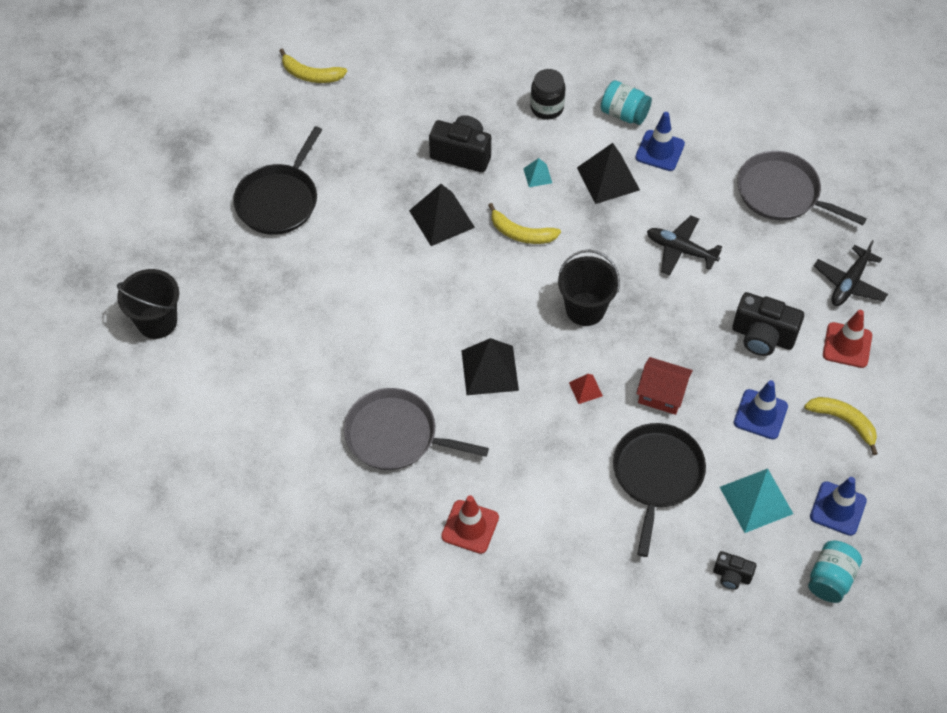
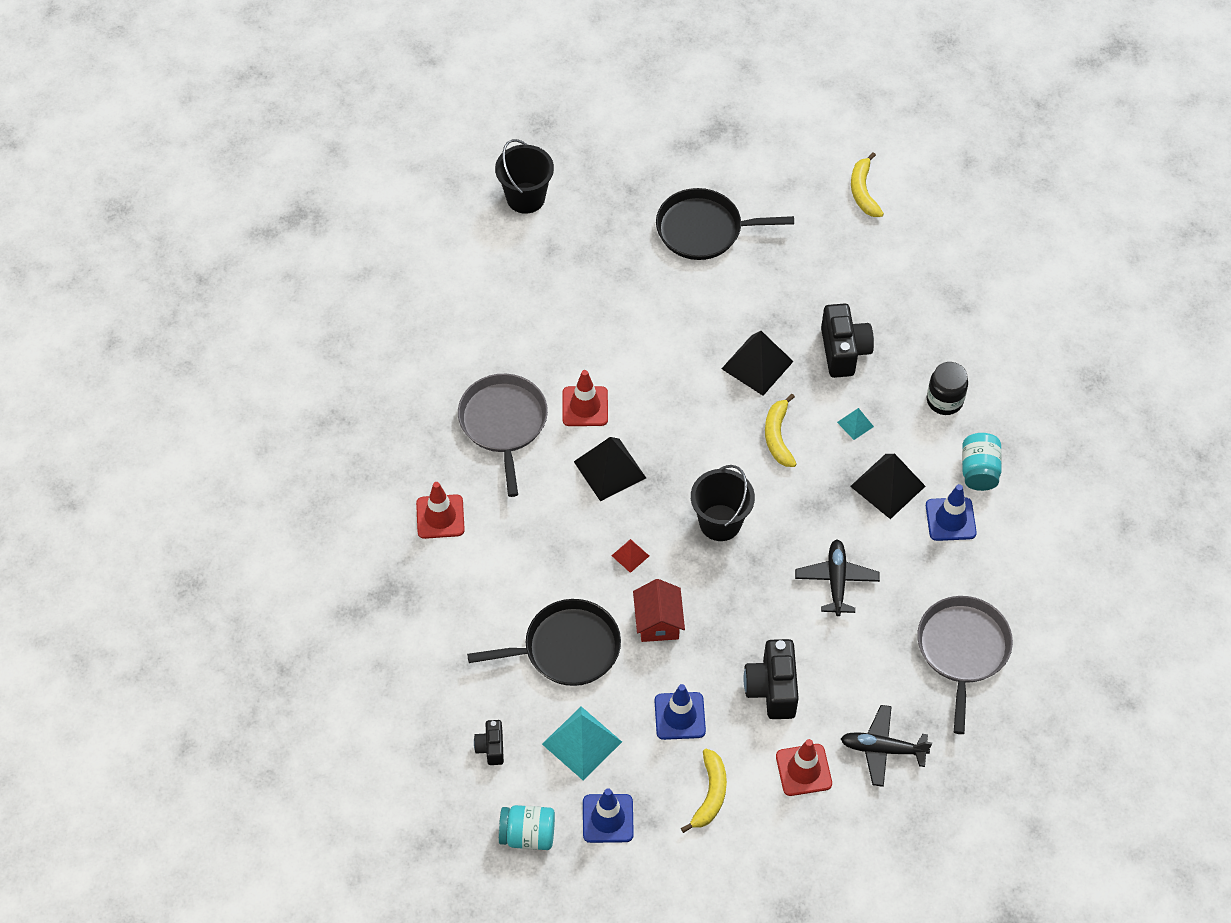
camera: 65 degrees right, 0 degrees up
(413, 363) = (585, 406): none -> red traffic cone

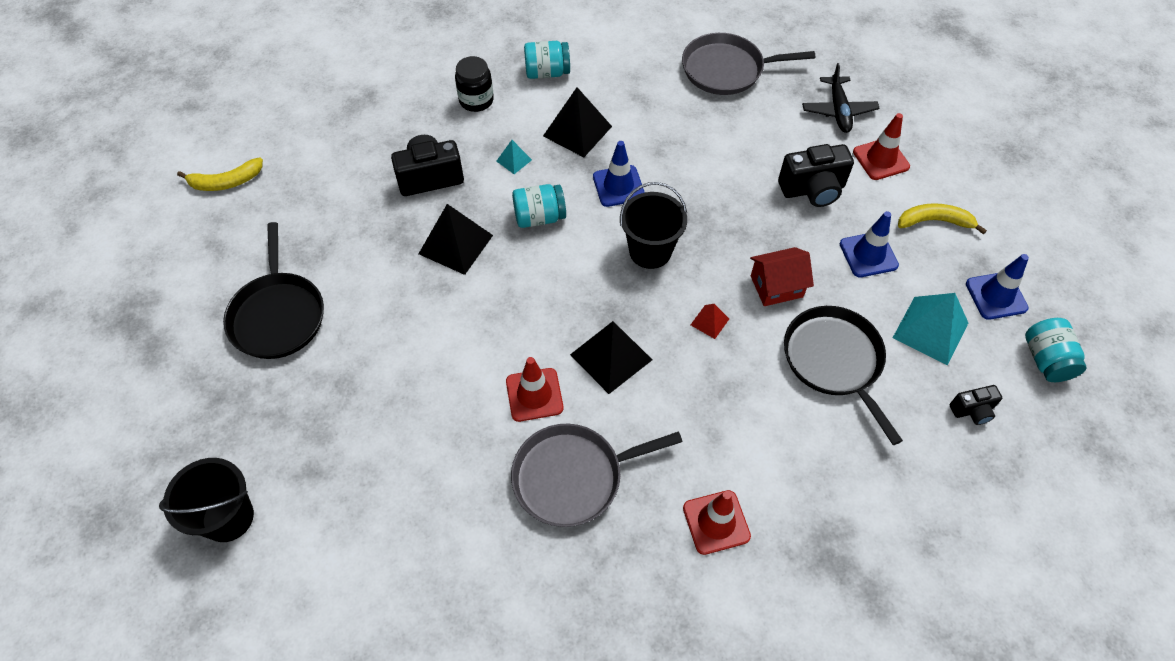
camera: 100 degrees left, 0 degrees up
(778, 436) = (539, 217): yellow banana -> turquoise jar
(836, 580) = (687, 157): black plane -> none
(950, 519) = (601, 86): blue traffic cone -> blue traffic cone (618, 186)

